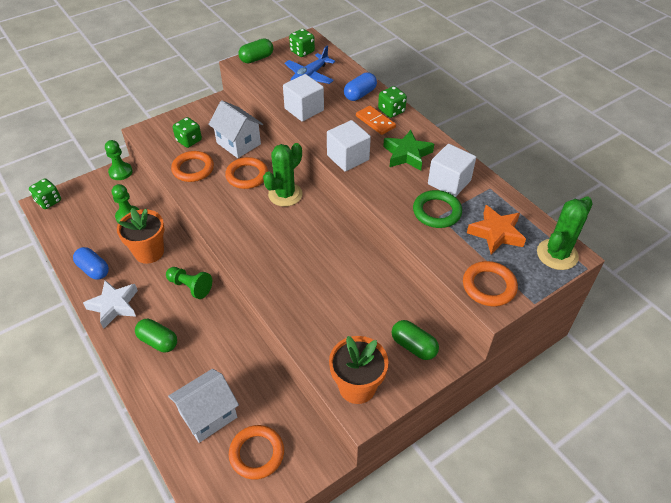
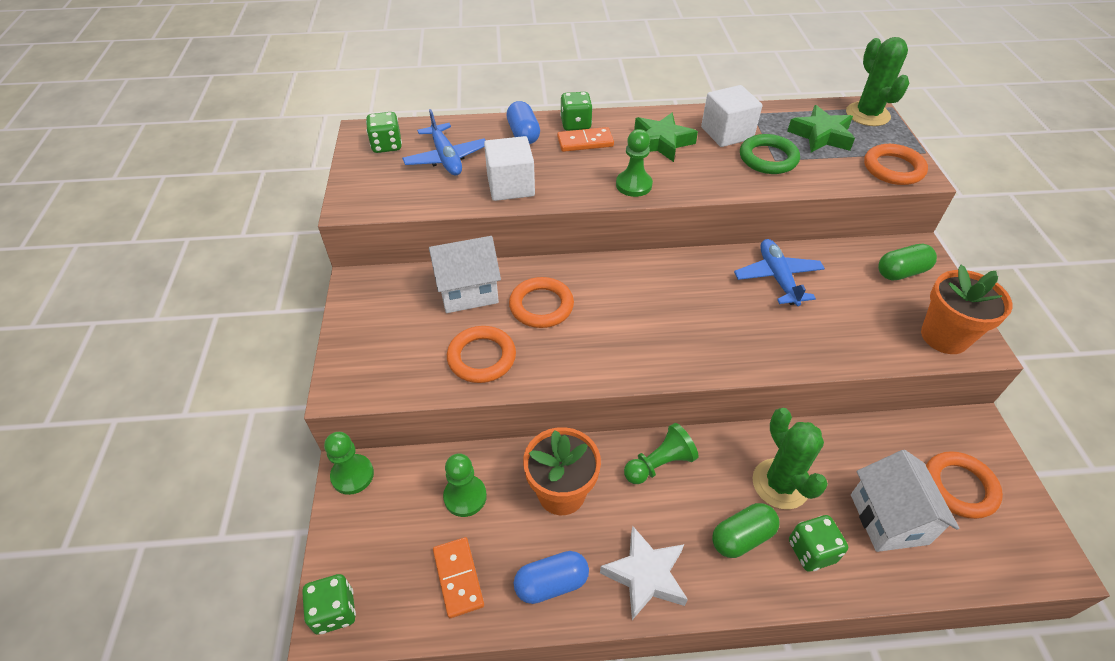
camera: 60 degrees left, 0 degrees up
(82, 234) = (458, 578): none -> orange domino
(189, 140) = (414, 341): green dice -> green dice (811, 551)
(256, 59) = (356, 188): green capsule -> none
(285, 194) = (605, 283): green cactus -> green cactus (780, 484)
(348, 157) = (633, 185): white cube -> green pawn
(352, 275) = (777, 278): none -> blue plane
(496, 233) = (821, 135): orange star -> green star

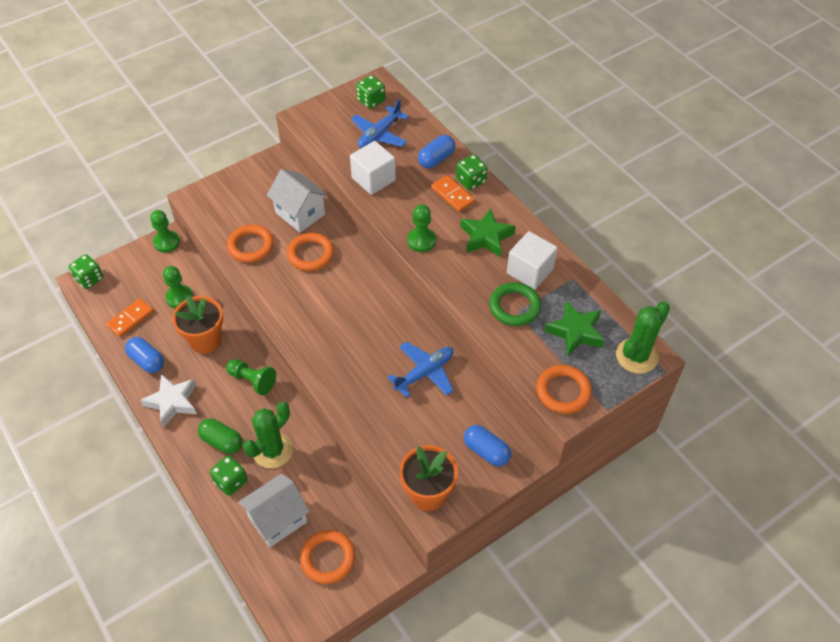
camera: 60 degrees right, 5 degrees up
(901, 272) = (486, 451): green capsule -> blue capsule

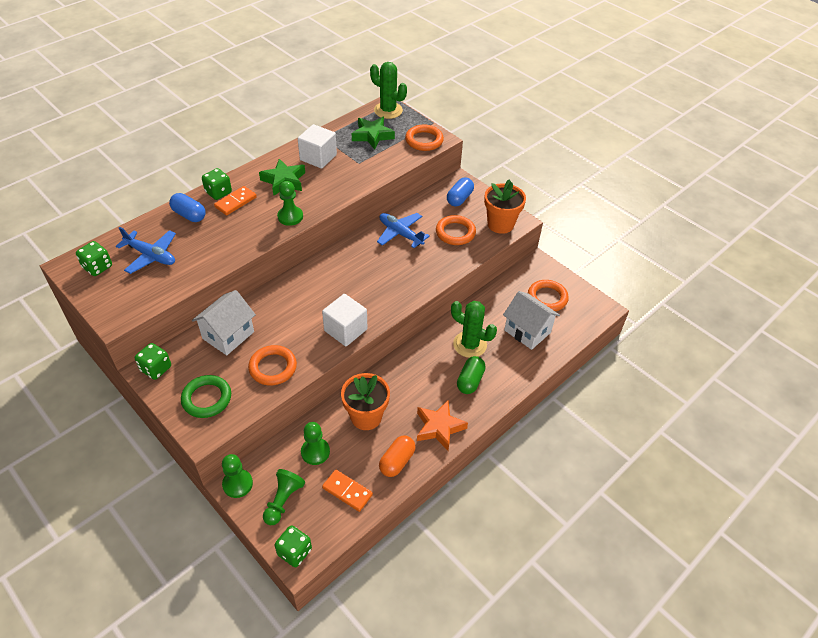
camera: 100 degrees left, 5 degrees down
(147, 361) = (397, 461): blue capsule -> orange capsule
(172, 402) = (439, 427): white star -> orange star
(231, 481) = (504, 367): green dice -> green dice (156, 369)
(252, 380) = (405, 371): green pawn -> green pawn (283, 501)
(311, 254) = (282, 319): orange ring -> orange ring (455, 233)
(373, 179) = (214, 253): white cube -> white cube (345, 330)
(514, 307) = (354, 164): green ring -> green ring (207, 398)

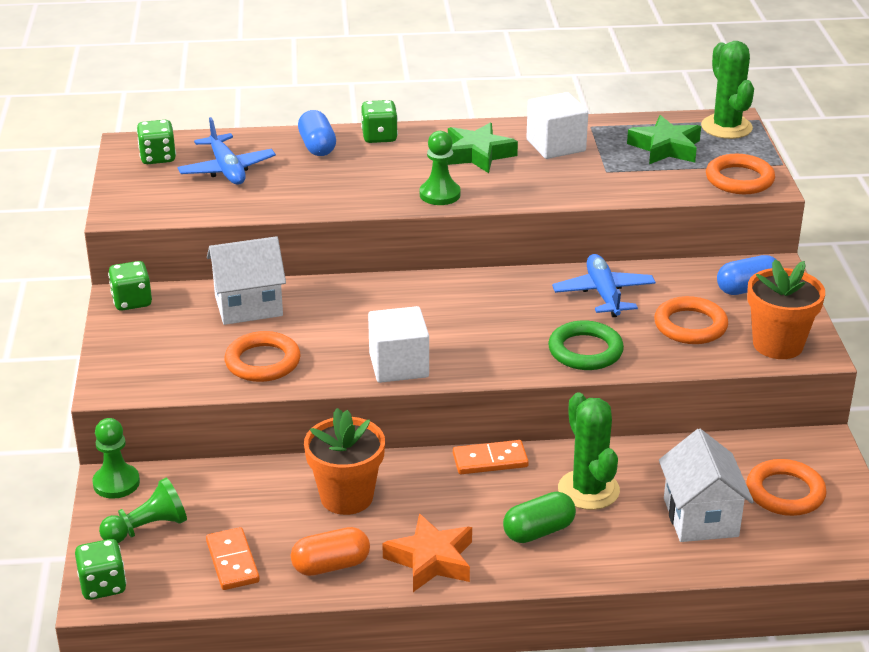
camera: 40 degrees right, 15 degrees down
(207, 398) = (153, 356): green ring -> green ring (585, 351)
(235, 202) = (389, 154): orange domino -> orange domino (490, 460)
(315, 452) = (241, 500): green pawn -> none

